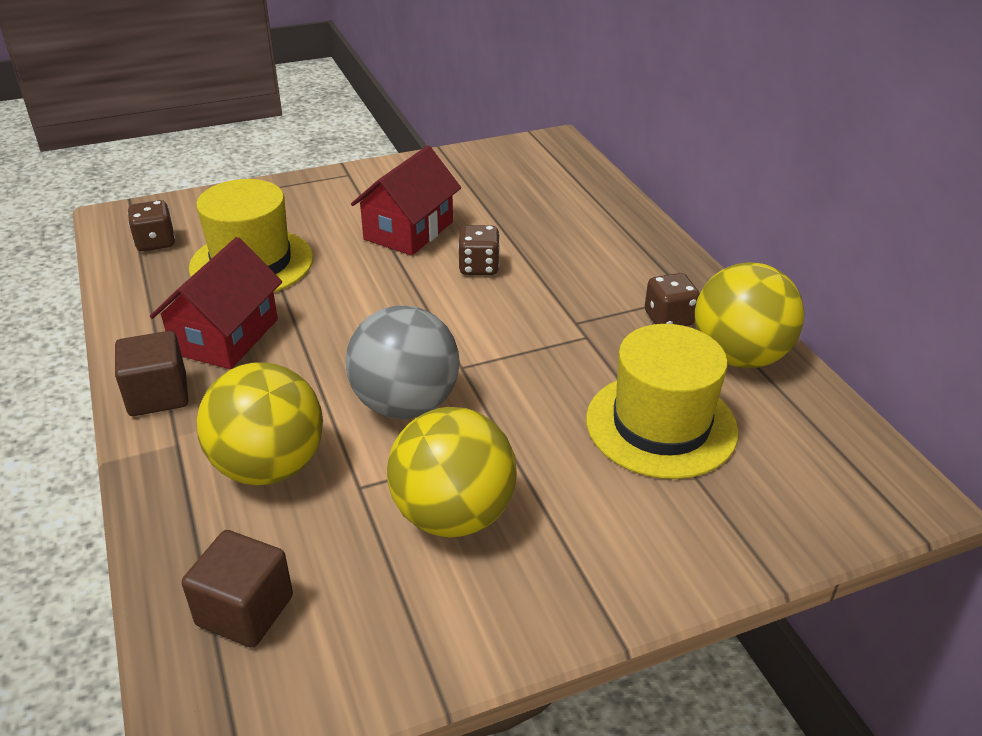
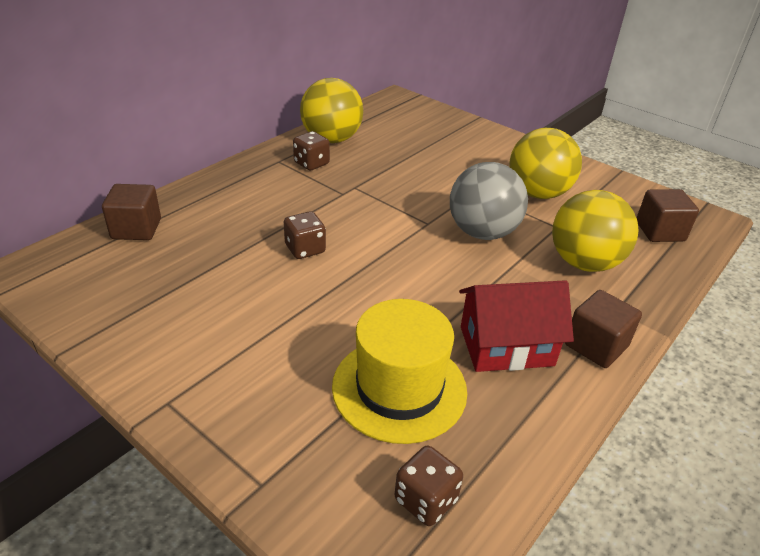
camera: 120 degrees left, 0 degrees up
(408, 230) = (271, 306): red house -> none
(584, 189) = (136, 229): none -> brown cube
(661, 425) = (412, 152): yellow hat -> none

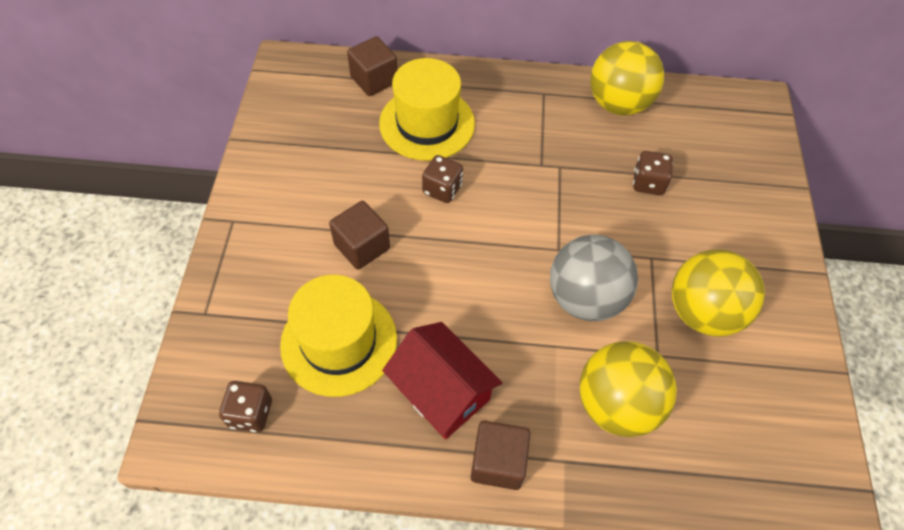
camera: 55 degrees right, 20 degrees up
(227, 224) = (427, 123): none -> yellow hat
(311, 163) = (563, 116): brown dice -> brown dice (648, 183)
(660, 231) = (746, 456): brown cube -> brown cube (362, 246)

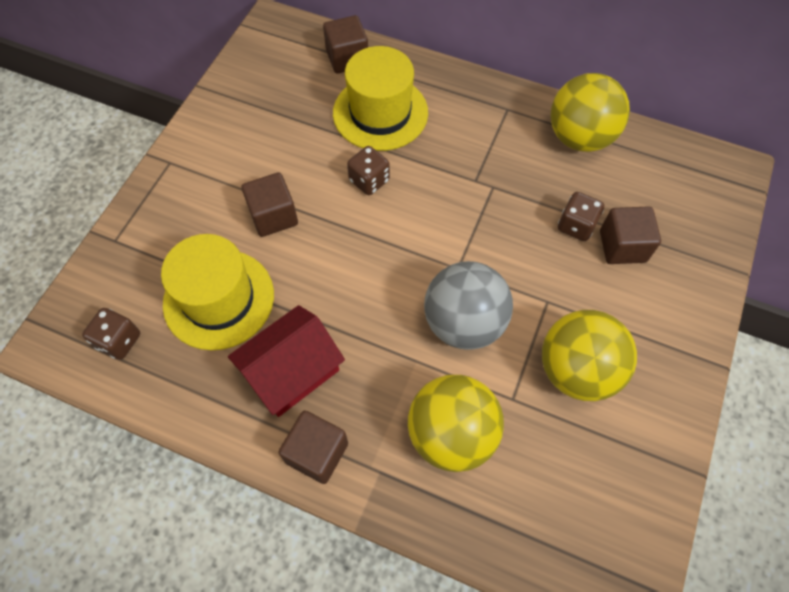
camera: 20 degrees right, 5 degrees up
(441, 391) = (292, 372): red house -> red house turned 75 degrees clockwise
(695, 191) = (622, 246): none -> brown cube

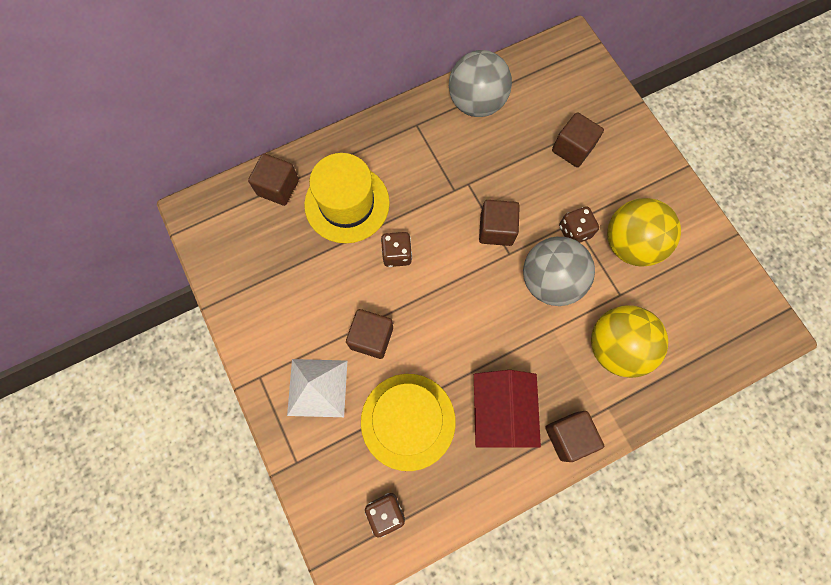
camera: 50 degrees left, 10 degrees up
(194, 209) = (317, 387): none -> white pyramid
(470, 240) = (496, 229): none -> brown cube
(576, 226) = (537, 161): brown dice -> brown dice (574, 231)
(579, 137) = (476, 103): yellow ball -> grey ball

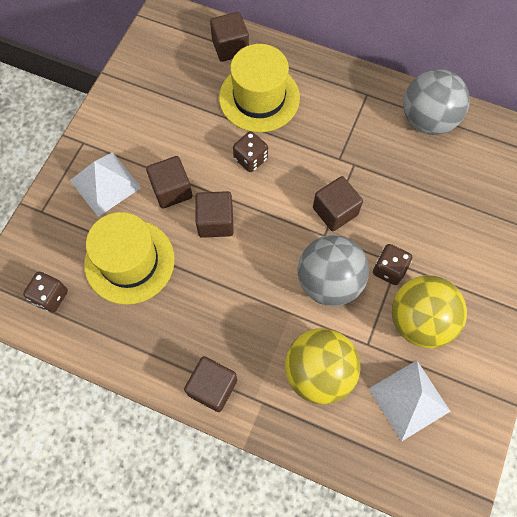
camera: 50 degrees right, 5 degrees down
(501, 411) = (191, 322): red house -> none
(572, 149) = (460, 216): brown cube -> brown cube (215, 222)
(683, 301) = (409, 399): none -> white pyramid

